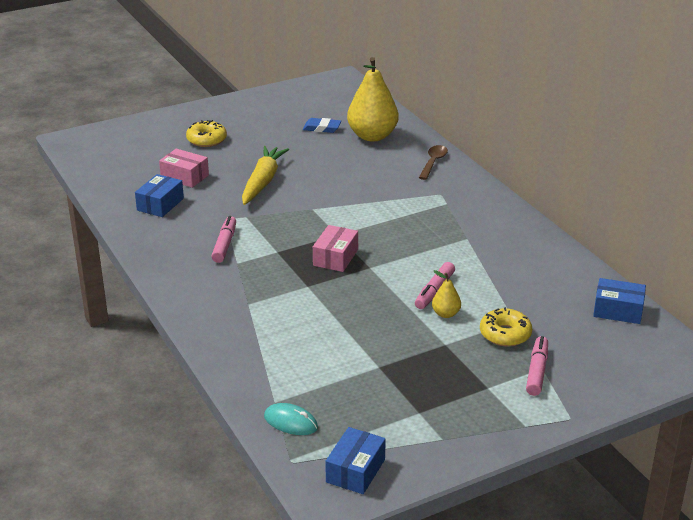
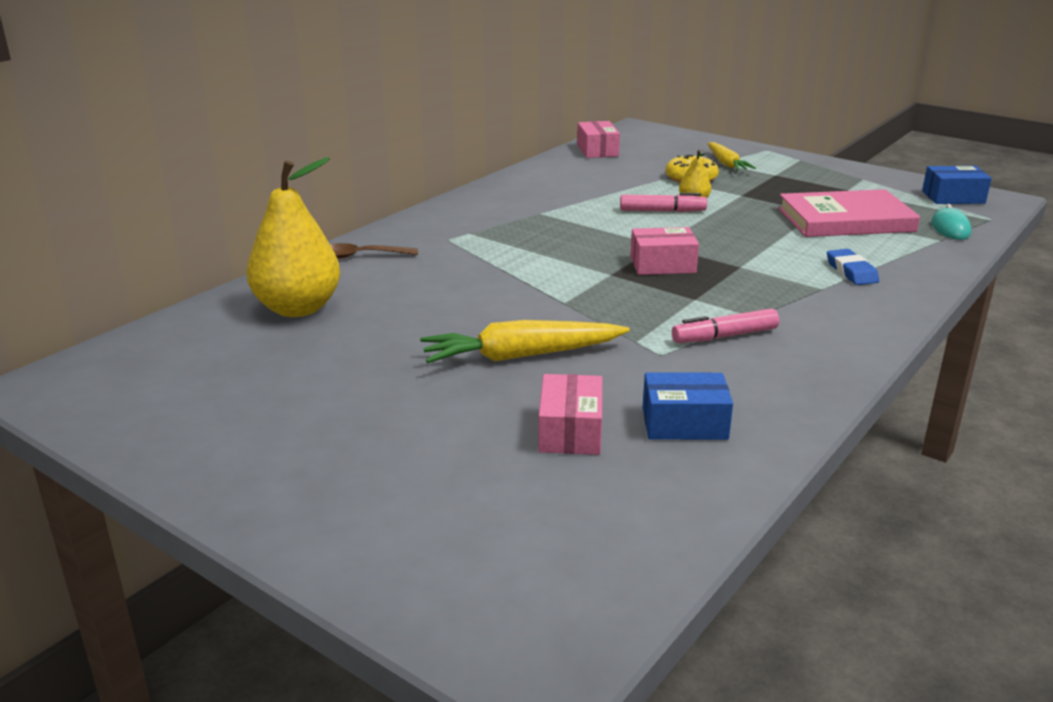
camera: 115 degrees left, 5 degrees down
(206, 140) = (406, 455): yellow donut -> none
(322, 128) = (289, 353): blue eraser -> blue eraser (851, 272)
(351, 374) = (845, 220): none -> pink book
(537, 371) = (726, 164): pink marker -> yellow carrot
(618, 310) = (597, 150): blue box -> pink box

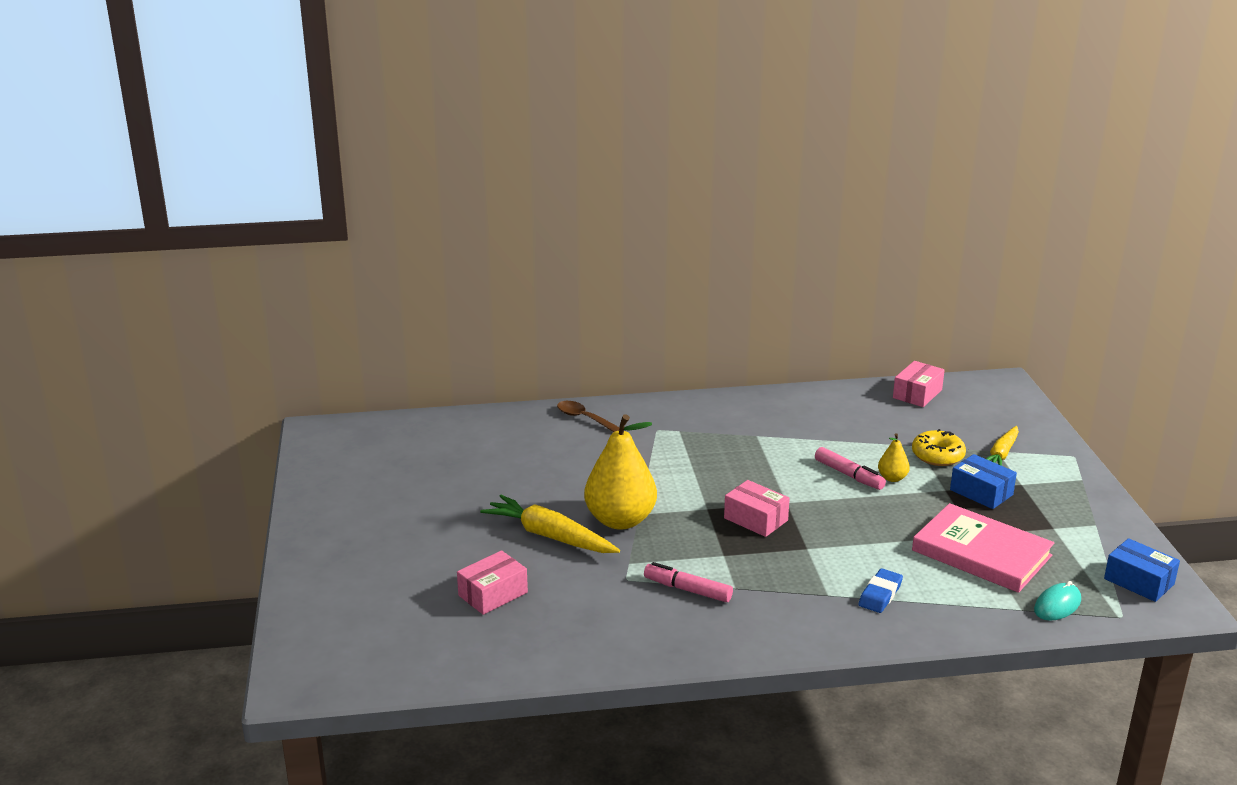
camera: 45 degrees right, 0 degrees up
(298, 308) = (492, 441): yellow pear -> yellow pear (620, 520)
(684, 423) = (555, 625): blue box -> blue box (981, 492)

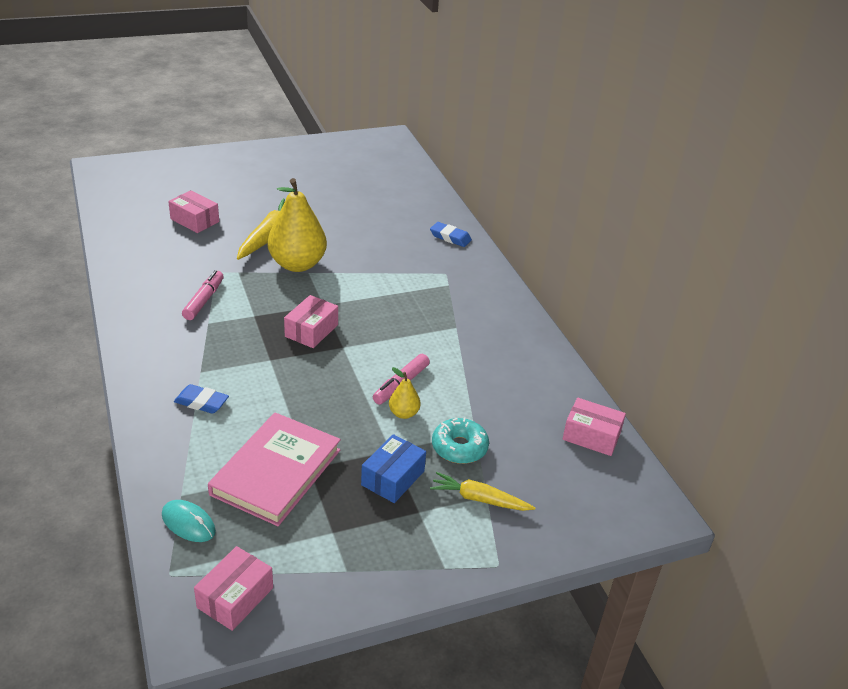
camera: 75 degrees right, 10 degrees up
(584, 418) = (450, 237): brown spoon -> blue eraser
(937, 455) = (459, 447): yellow donut -> turquoise donut
(1139, 581) = (235, 597): blue box -> pink box

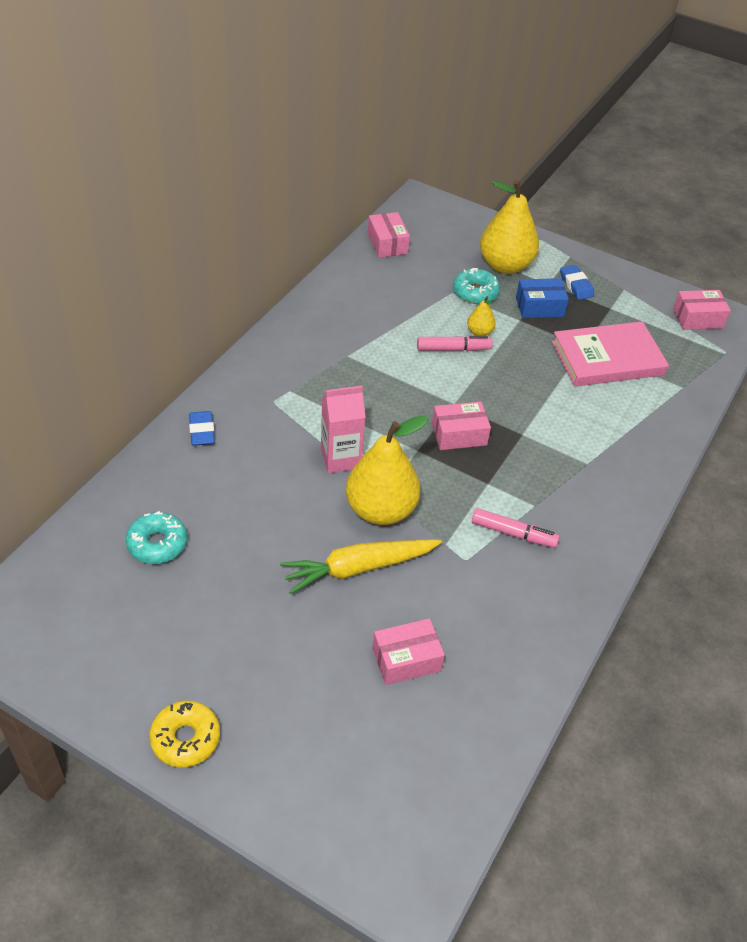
camera: 130 degrees left, 10 degrees up
(188, 523) = (692, 369): turquoise mouse -> none
(195, 220) = (406, 659): pink box -> pink box turned 75 degrees clockwise
(201, 402) = (610, 438): blue eraser -> blue eraser (576, 285)
(204, 300) = (513, 533): pink marker -> pink marker turned 135 degrees counterclockwise
(256, 154) = (185, 738): none -> yellow donut
(359, 272) = (341, 458): none -> pink carton
(379, 190) = (157, 544): none -> turquoise donut
(479, 499) = (505, 265): yellow carrot -> yellow pear

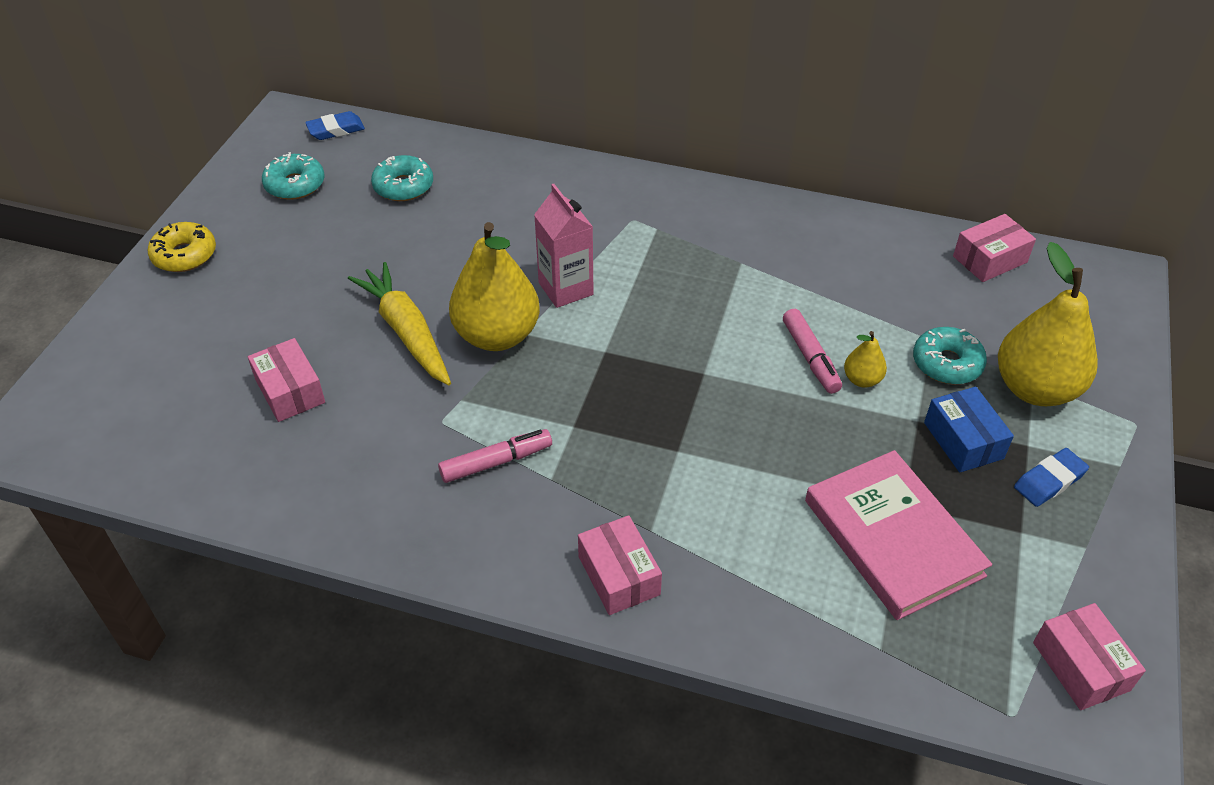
camera: 80 degrees right, 0 degrees up
(111, 632) = (295, 185): none -> turquoise donut
(202, 431) = (564, 180): blue eraser -> blue eraser (336, 130)
(459, 434) = (649, 386): pink box -> pink box (619, 575)
(513, 533) = (496, 462): pink marker -> pink marker turned 120 degrees counterclockwise

